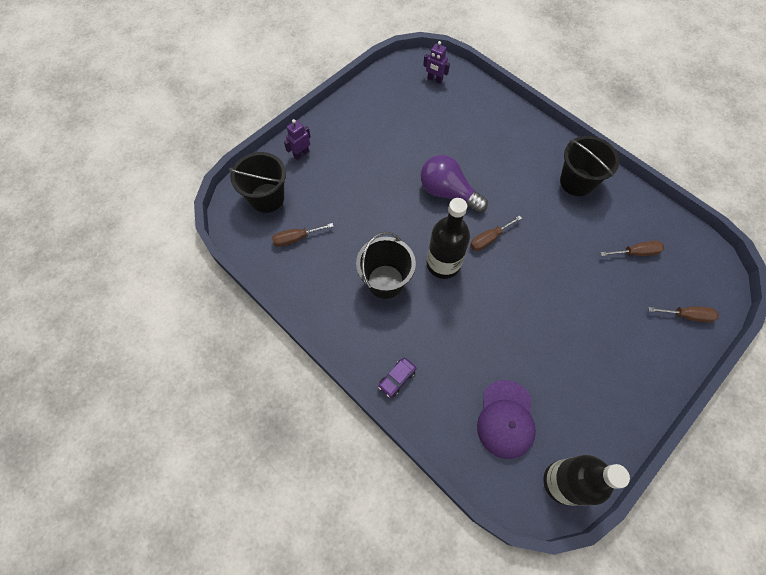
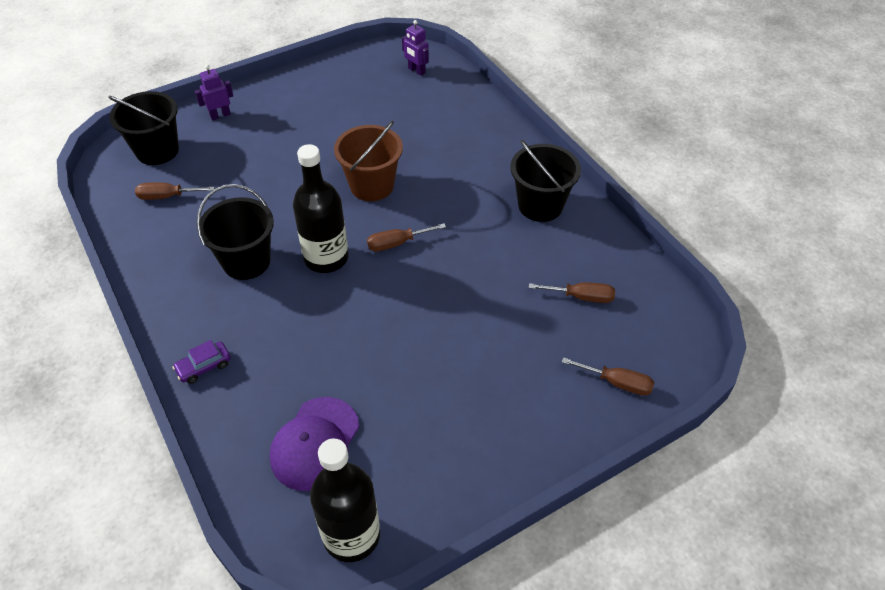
camera: 15 degrees right, 15 degrees down
(448, 192) = (372, 185): purple light bulb -> brown bucket

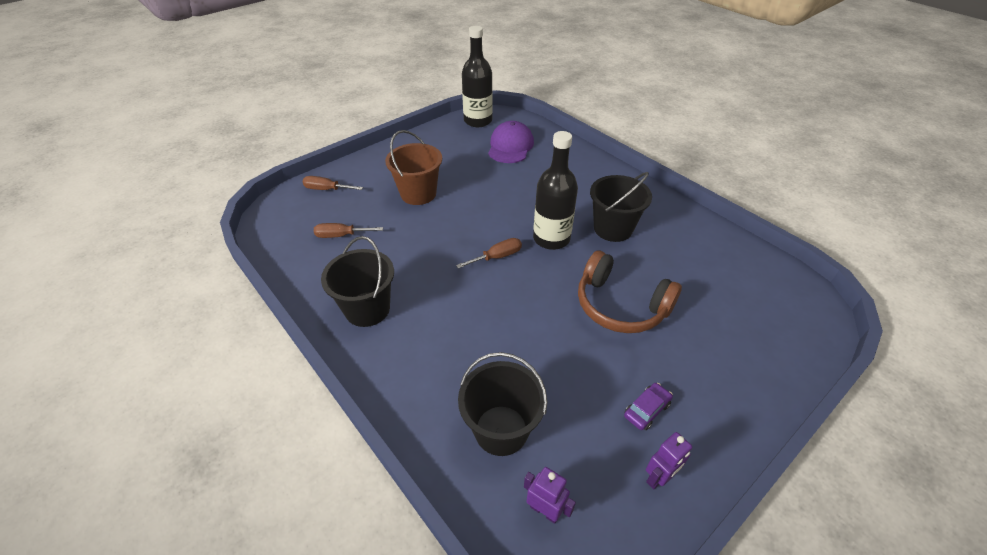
camera: 170 degrees right, 5 degrees down
(157, 150) = (779, 317): black bucket -> black bucket (501, 430)
(167, 196) = (722, 271): brown screwdriver -> none
(204, 366) = (596, 169): purple car -> purple car (646, 410)
(220, 115) = (756, 375): purple robot -> purple robot (659, 477)
(293, 178) = (620, 306): none -> brown headphones
(372, 185) = (539, 308): brown bucket -> brown bucket (418, 193)

